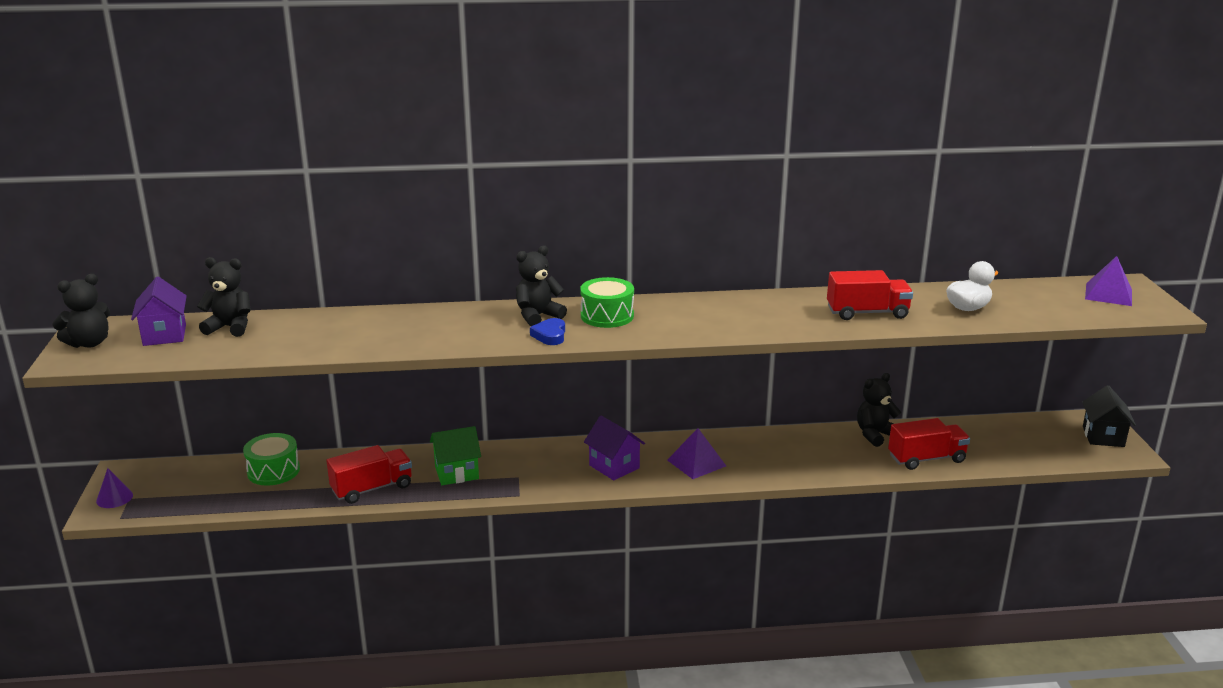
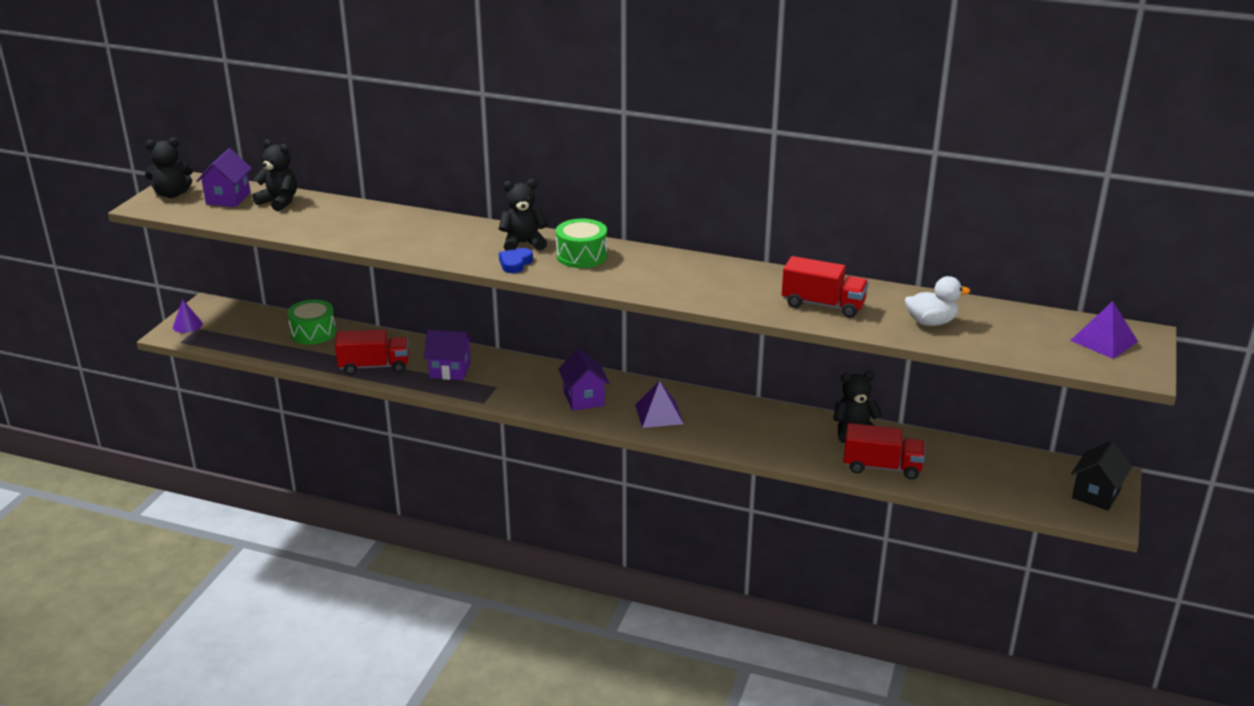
camera: 25 degrees right, 5 degrees up
(457, 473) = (450, 370): green house -> purple house

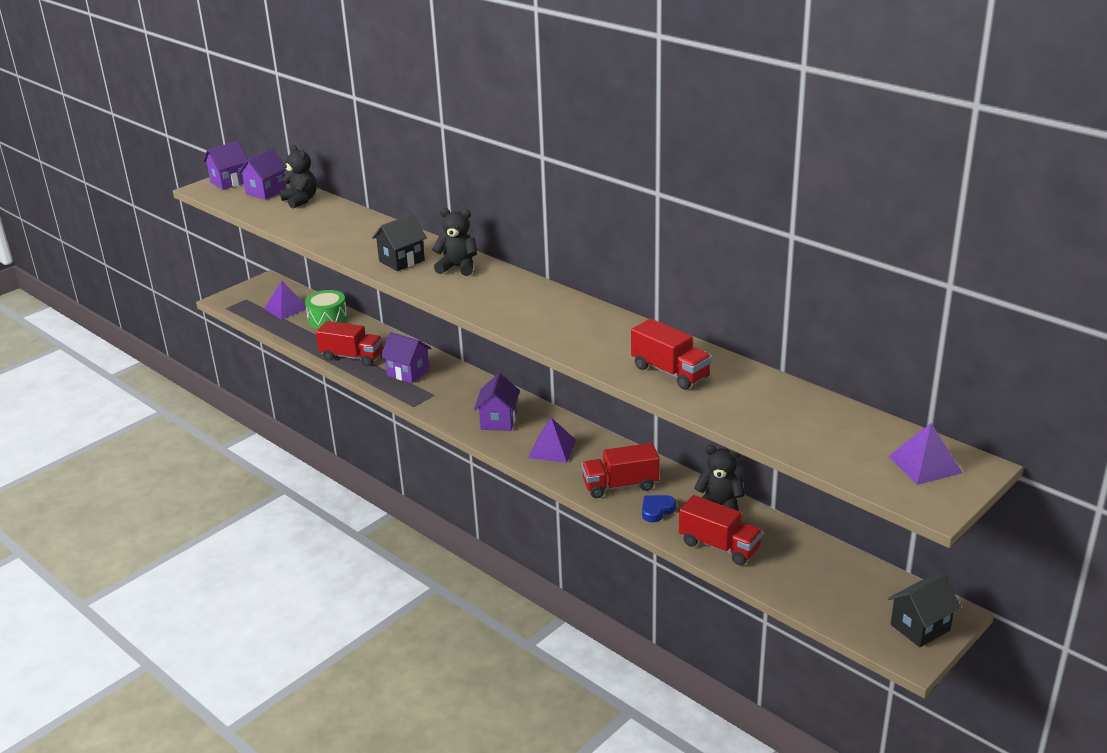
camera: 25 degrees right, 0 degrees up
(172, 194) = (229, 182): black teddy bear -> purple house
(187, 325) = (241, 295): purple cone -> none
(254, 329) = (286, 308): none -> purple pyramid
(457, 246) = (401, 261): none -> black house
(515, 263) = (435, 284): blue heart -> blue heart (657, 510)
(581, 256) = (496, 287): green drum -> none
(751, 434) = (620, 485): none -> red truck
(931, 322) = (760, 409): white duck -> none

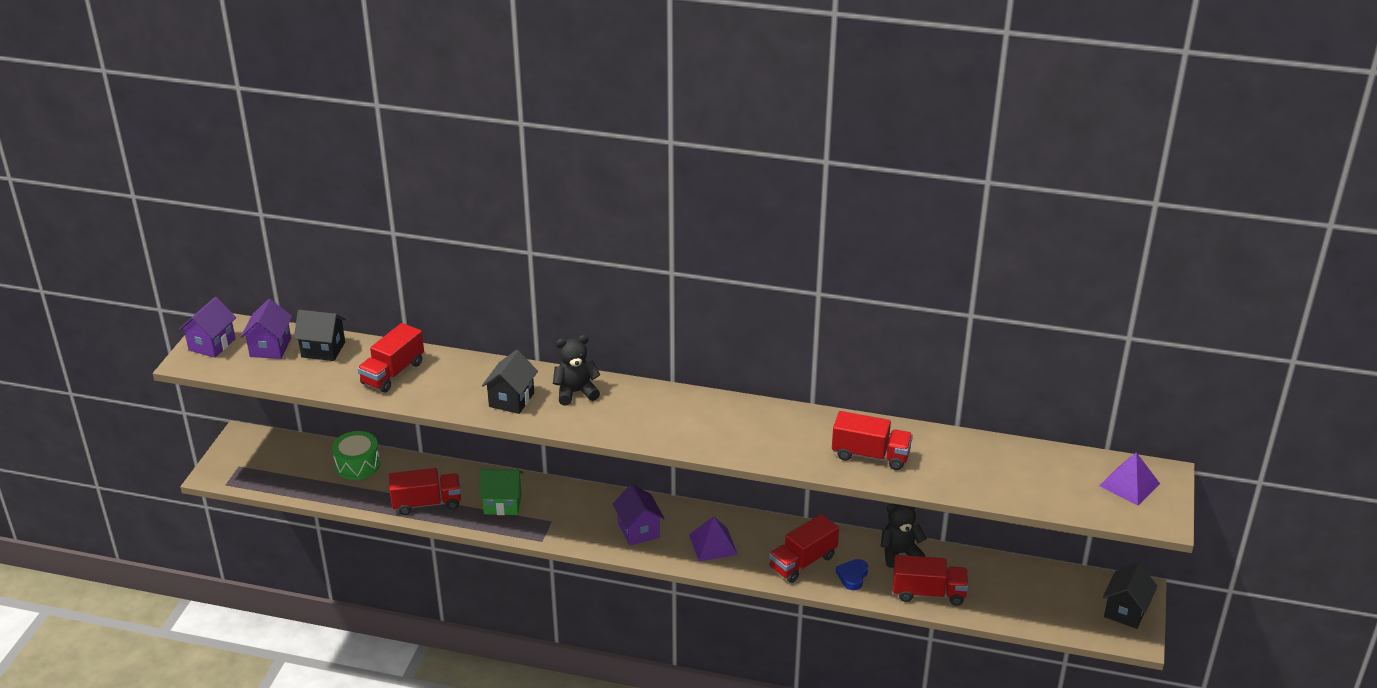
camera: 30 degrees left, 5 degrees up
(286, 308) = (297, 464): purple pyramid -> none
(300, 200) = (323, 350): black teddy bear -> black house
(333, 225) = (393, 373): none -> red truck
(408, 372) = (502, 504): purple house -> green house

